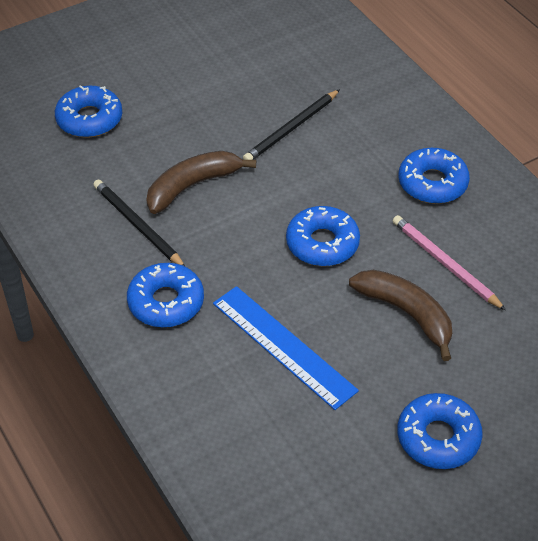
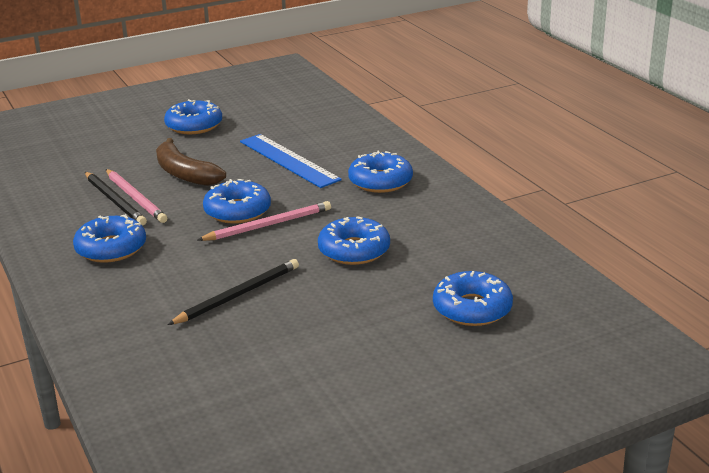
camera: 175 degrees left, 20 degrees down
(138, 226) = (407, 224): black pencil -> black pencil (114, 200)
(192, 186) = (354, 250): brown banana -> blue donut
(284, 221) = (268, 225): none -> pink pencil

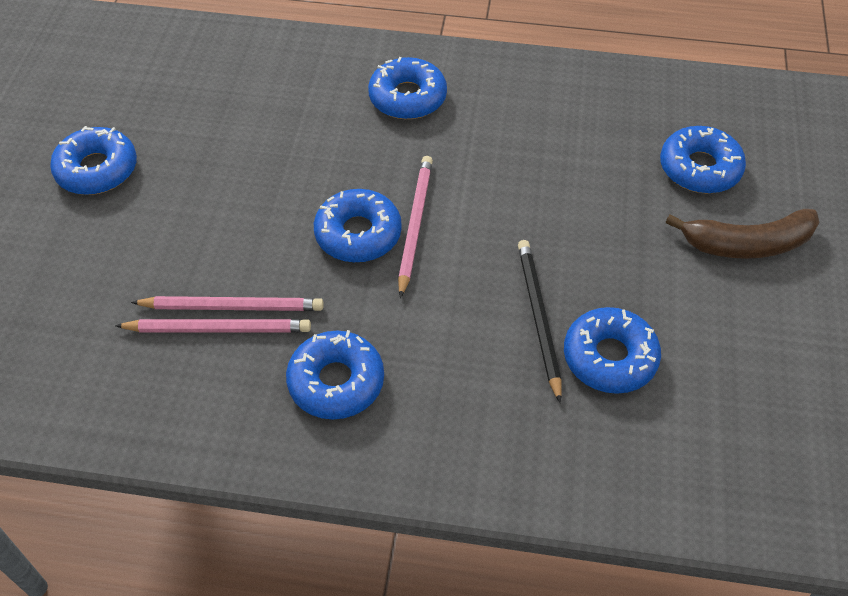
camera: 55 degrees left, 25 degrees up
(114, 200) = (218, 329): black pencil -> pink pencil
(184, 174) = (218, 236): brown banana -> brown banana (747, 244)
(289, 160) = (284, 137): blue ruler -> none
(354, 250) = (528, 189): blue donut -> blue donut (609, 357)

